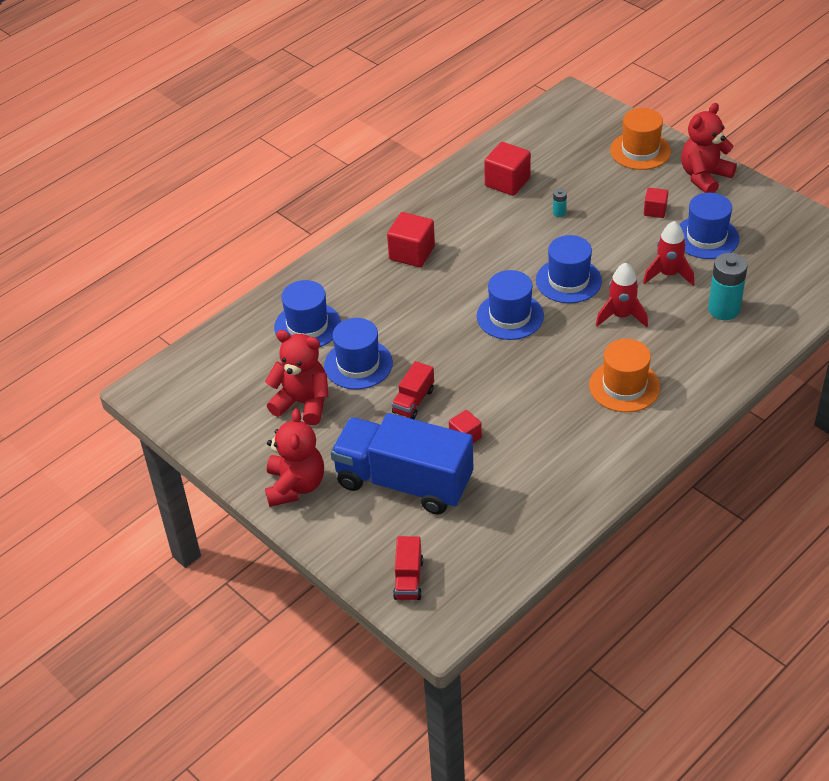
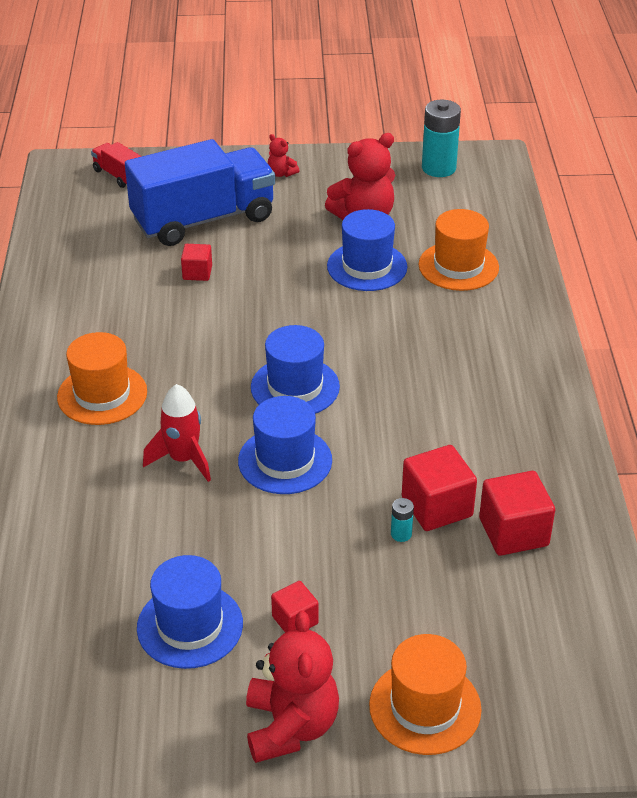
camera: 130 degrees right, 5 degrees down
(295, 486) = (281, 173): red teddy bear -> red teddy bear, size x0.47
(307, 326) = (458, 266): blue hat -> orange hat
(412, 253) = (479, 383): red cube -> red cube (437, 507)
(413, 401) = (278, 270): red truck -> none
(668, 274) = (184, 542): red rocket -> none
(724, 309) = (76, 541): turquoise battery -> turquoise battery (438, 168)

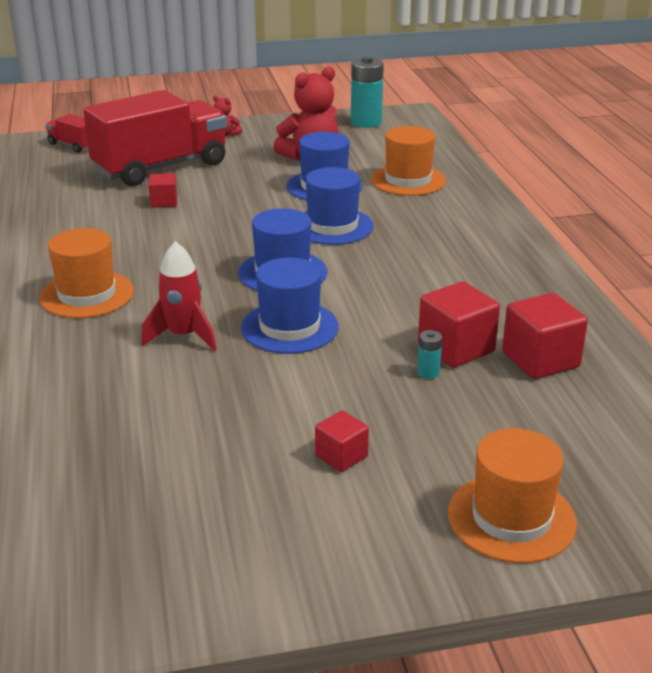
camera: 10 degrees left, 10 degrees down
(190, 625) = (225, 474): blue hat -> blue hat (332, 226)
(203, 219) = (161, 167): blue truck -> red truck
(291, 726) = (368, 555): red teddy bear -> none

